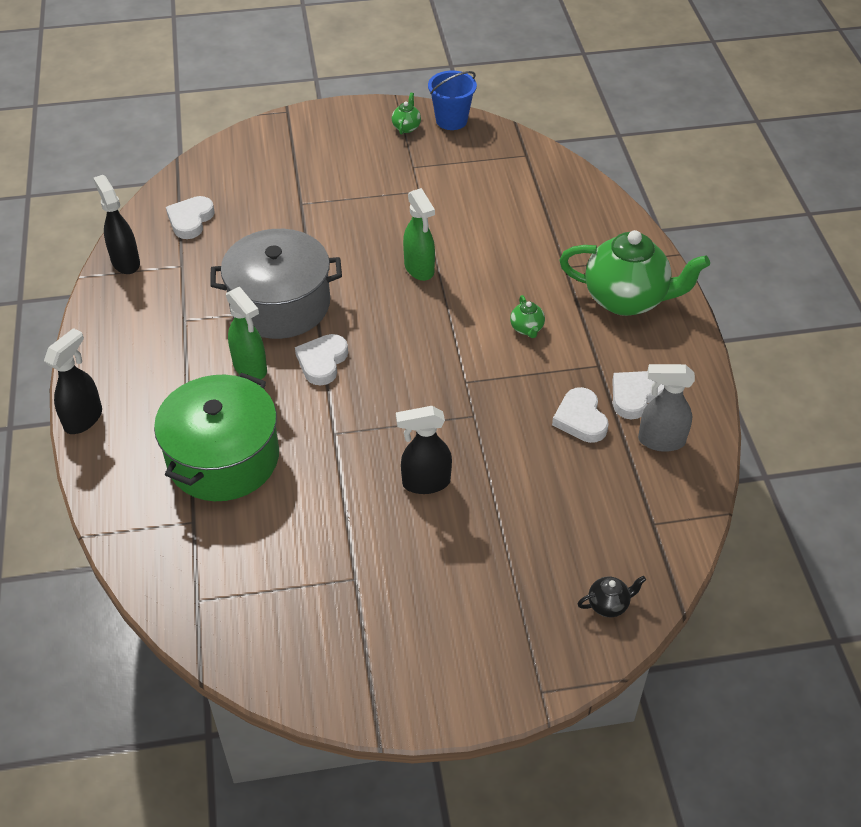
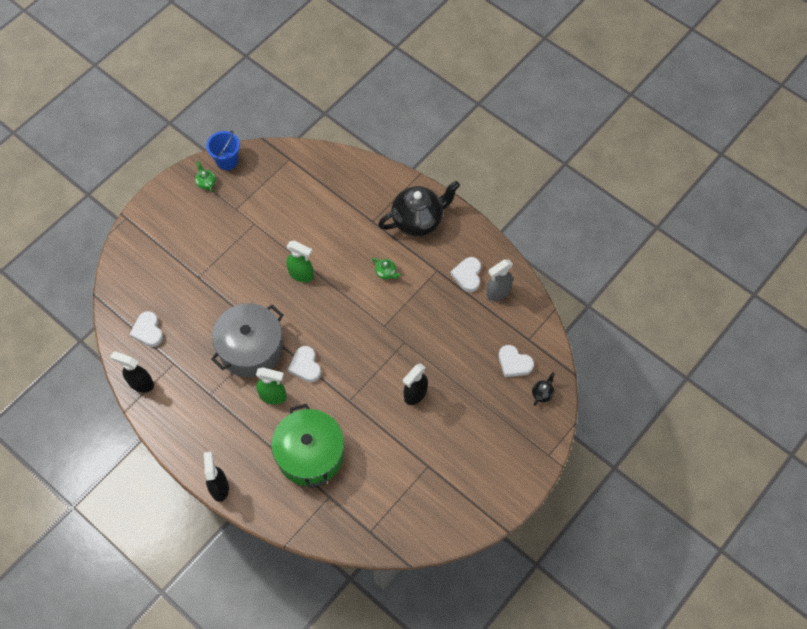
camera: 40 degrees left, 15 degrees up
(580, 419) = (454, 307): white heart -> white heart (514, 363)
(626, 299) = (418, 220): green teapot -> black teapot

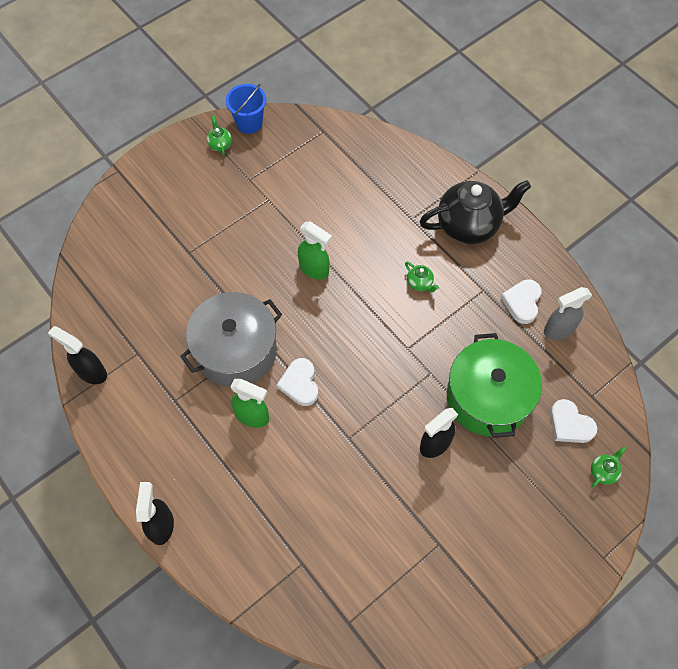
camera: 10 degrees right, 0 degrees up
(148, 331) = (114, 308): white heart -> none
(310, 454) = (286, 501): green pot -> green pot (488, 397)
(542, 393) = (603, 471): black teapot -> green teapot

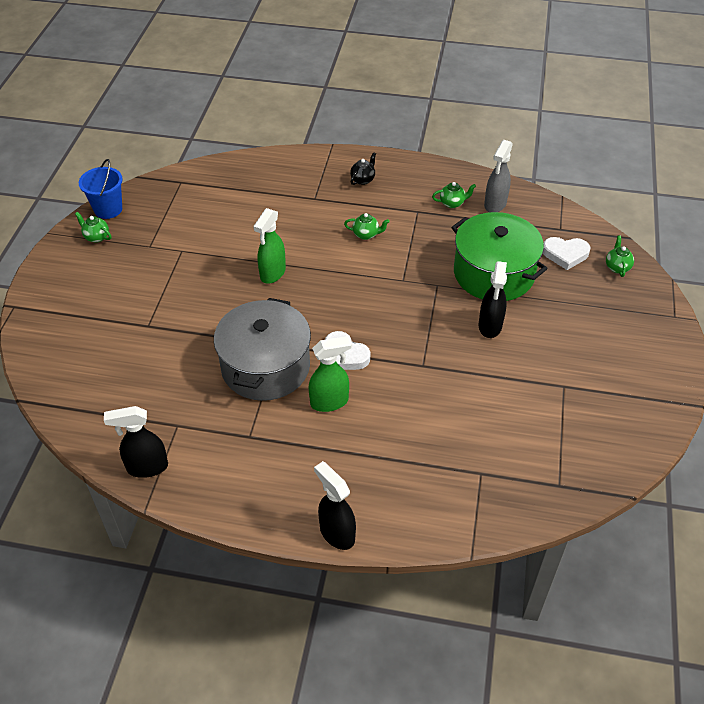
camera: 40 degrees left, 15 degrees down
(314, 269) = (272, 273): green spray bottle -> green spray bottle turned 120 degrees clockwise
(469, 225) = (363, 180): black teapot -> black teapot, size x0.40
(522, 302) = (452, 203): white heart -> green teapot

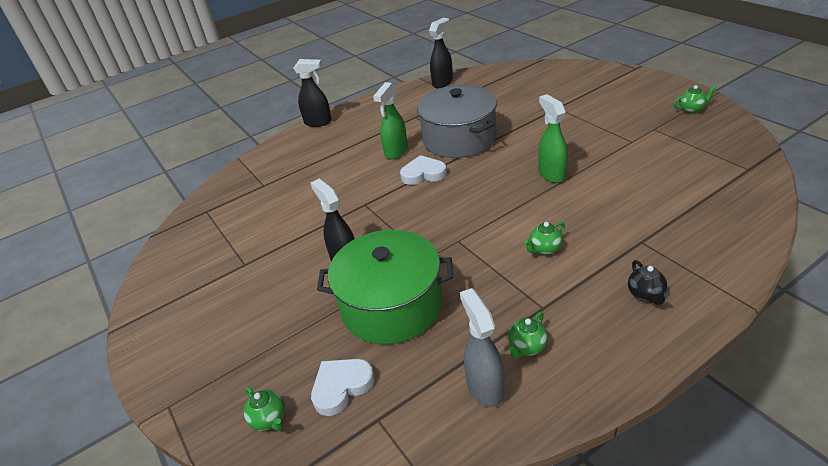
camera: 140 degrees right, 10 degrees down
(108, 209) = (730, 122): blue bucket -> none

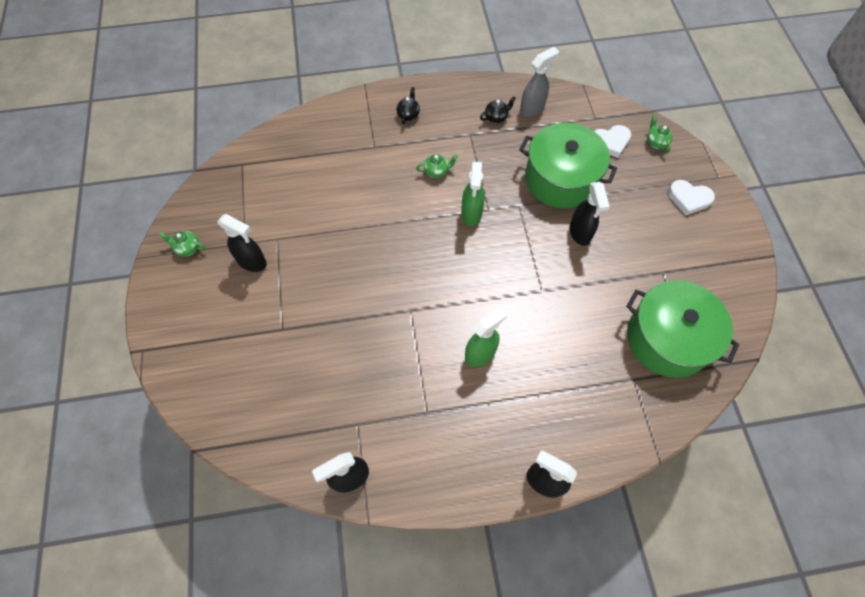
camera: 160 degrees left, 25 degrees up
(236, 218) = (667, 339): none -> green pot
(423, 174) = (472, 301): white heart -> white heart (689, 199)
(459, 139) = (409, 336): grey pot -> none
(484, 387) = (532, 109): grey spray bottle -> grey spray bottle turned 135 degrees counterclockwise
(527, 347) = (496, 118): green teapot -> black teapot
(551, 174) = (371, 237): green spray bottle -> green spray bottle (471, 214)
(630, 123) = (252, 262): none -> black spray bottle

